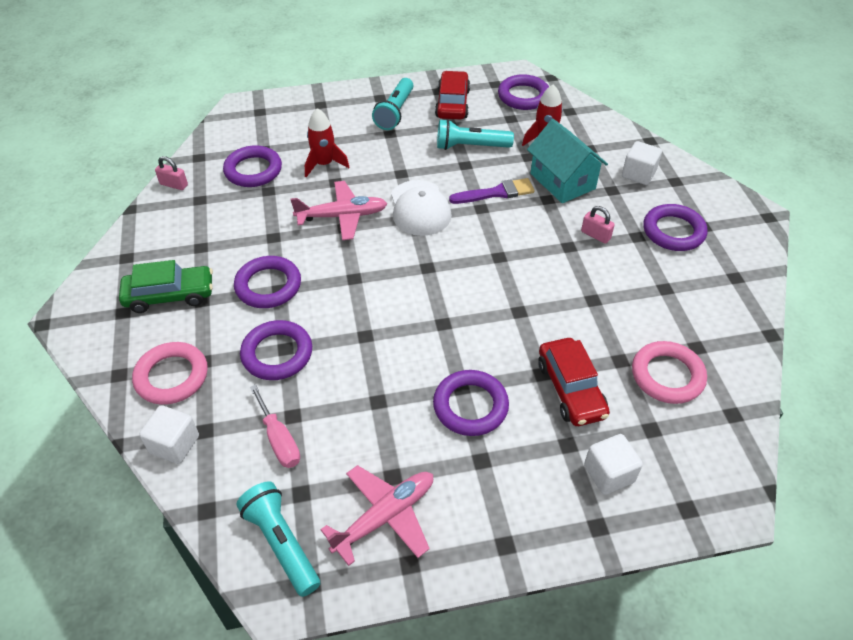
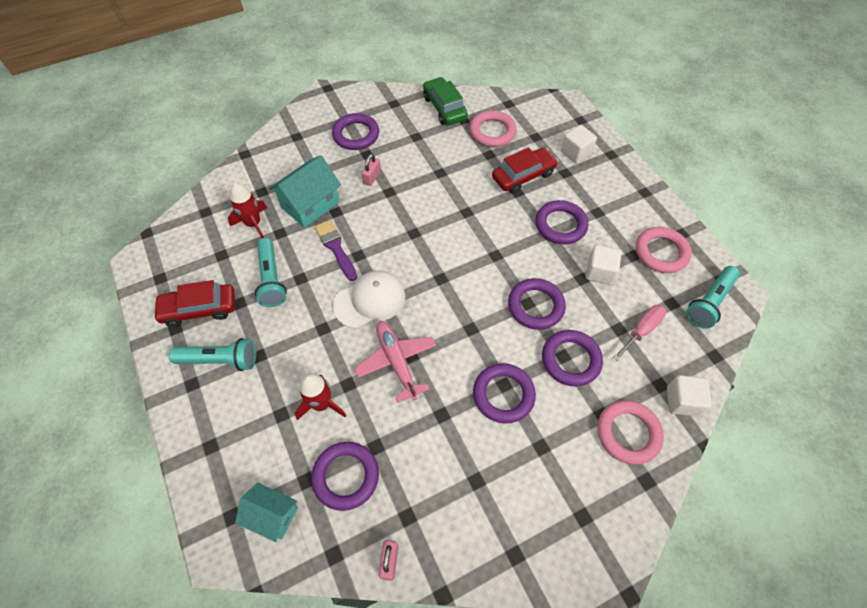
camera: 105 degrees left, 10 degrees up
(170, 295) = (546, 480): green car -> green car (444, 108)
(247, 130) = (272, 515): none -> turquoise house
(384, 516) = (661, 252): pink plane -> pink ring
(523, 96) = (182, 250): purple ring -> purple ring (535, 306)
(638, 174) = (291, 158): white cube -> white cube (599, 272)

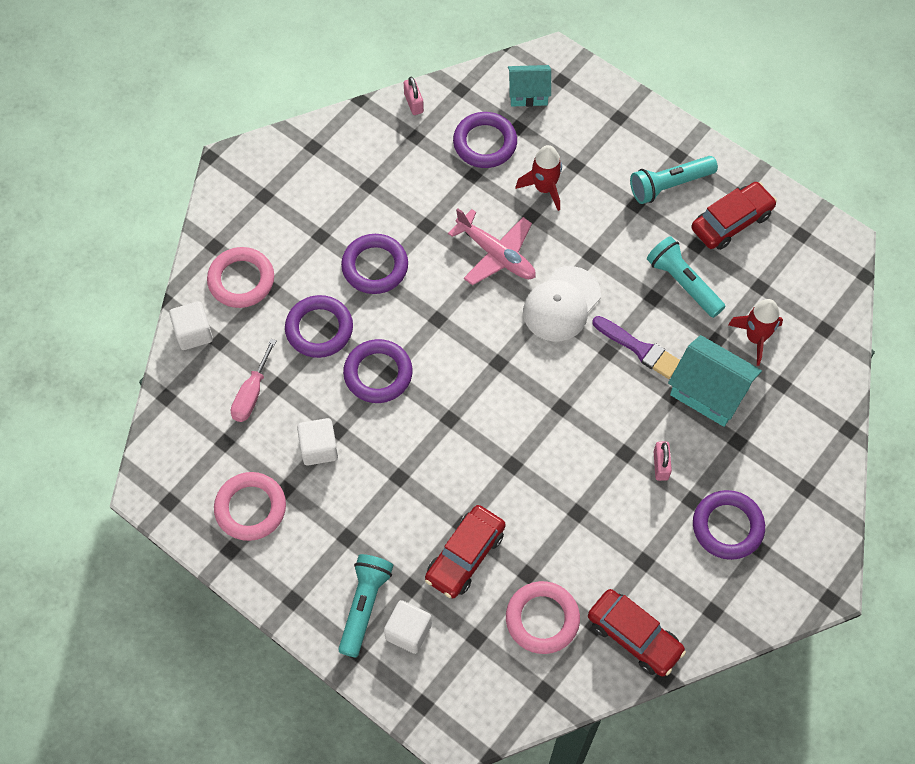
camera: 155 degrees right, 5 degrees up
(310, 204) = (709, 392): turquoise house -> turquoise house turned 75 degrees counterclockwise
(444, 108) = (634, 636): green car -> red car
(560, 225) = (387, 496): purple ring -> none
(709, 302) = (181, 461): turquoise flashlight -> turquoise flashlight (364, 606)

